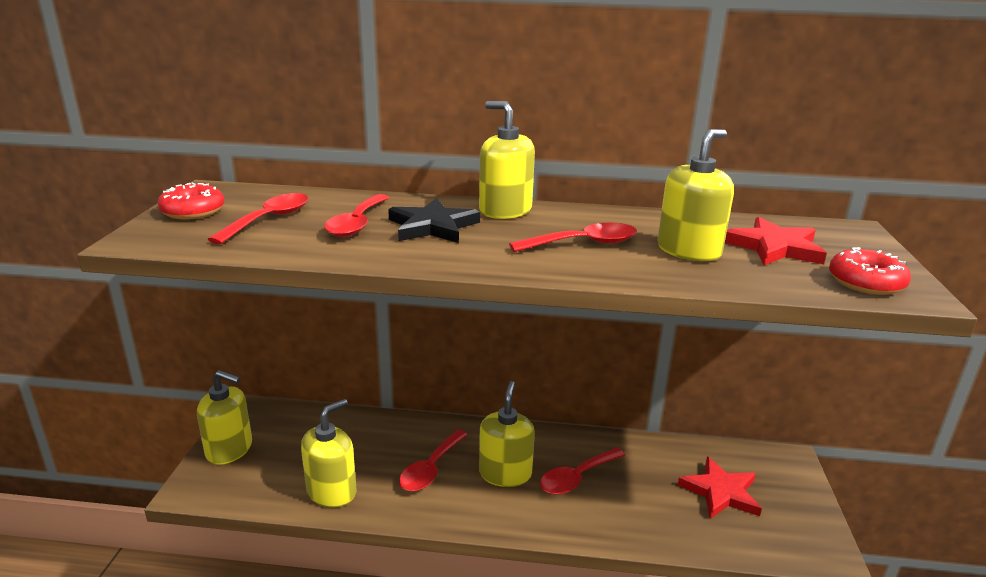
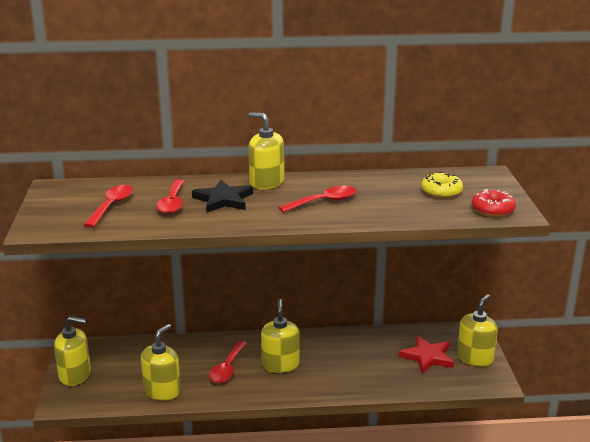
camera: 10 degrees left, 0 degrees up
(193, 211) = (54, 205): red donut -> none
(577, 478) = (330, 361): red spoon -> none
(689, 251) = (389, 200): yellow soap dispenser -> yellow soap dispenser (475, 358)
(774, 247) = (441, 192): red star -> yellow donut

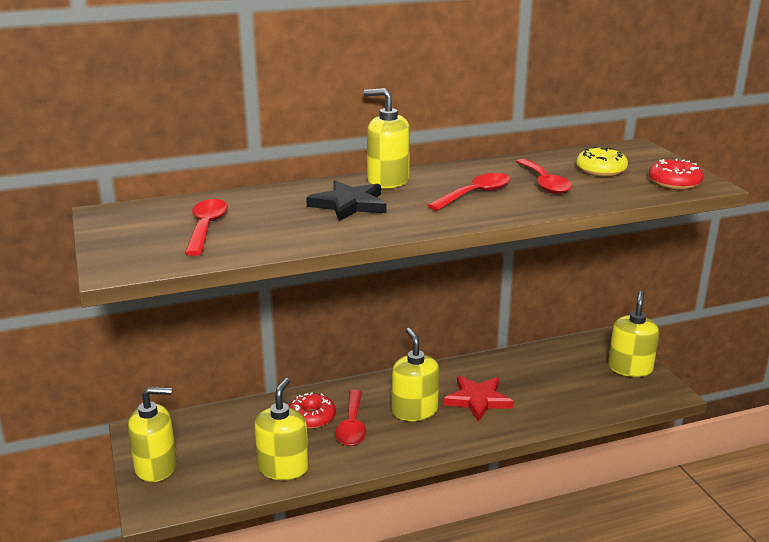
camera: 15 degrees left, 0 degrees up
(172, 203) = (285, 215): red spoon -> red spoon (544, 183)
(200, 357) = (311, 418): none -> red donut
(427, 357) = (578, 375): red star -> red star (477, 400)

